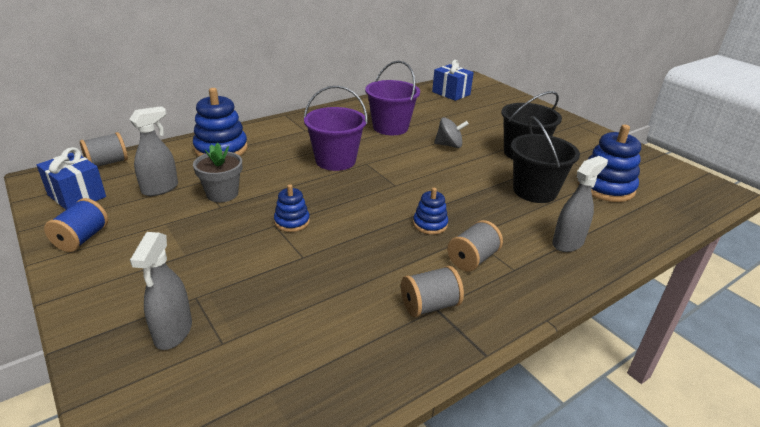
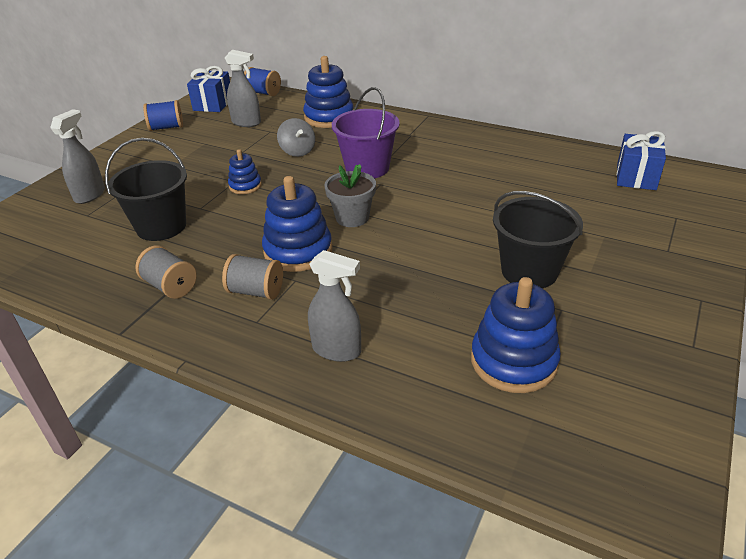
camera: 65 degrees right, 5 degrees up
(107, 163) = (263, 93): grey spool -> blue spool
(173, 332) = (90, 195): grey spray bottle -> grey spray bottle turned 135 degrees clockwise
(222, 194) = (261, 145): grey flower pot -> grey flower pot (352, 218)
(390, 127) = (477, 171): purple bucket -> none
(430, 224) = (298, 251): blue stacking toy -> blue stacking toy, size x1.82
(449, 145) = (482, 216): grey spinning top -> grey spinning top (297, 151)
(534, 191) = (436, 301): black bucket -> black bucket (161, 226)

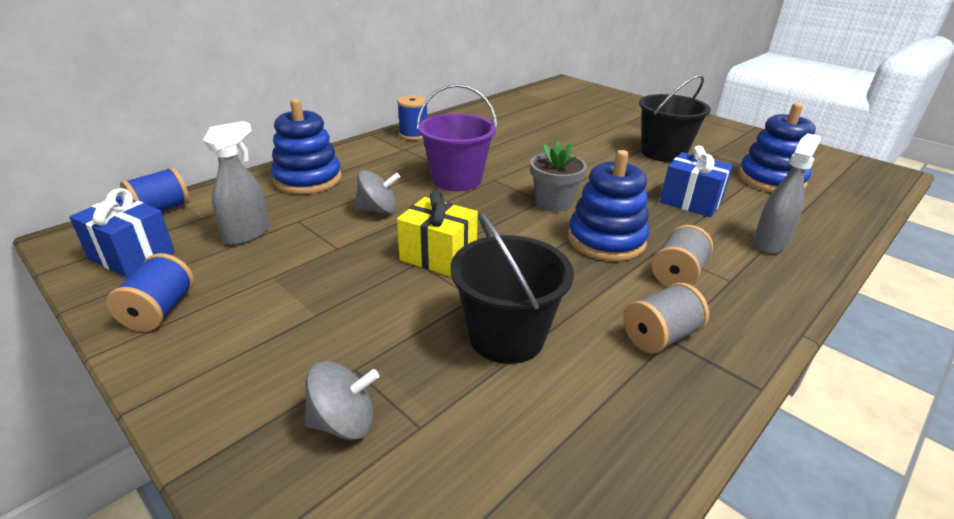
camera: 75 degrees left, 5 degrees down
(90, 195) = (344, 422): grey spray bottle -> grey spinning top
(245, 186) = (438, 256): blue stacking toy -> yellow gift
(444, 131) = (413, 135): none -> blue spool
(636, 177) = (550, 98): blue gift -> blue gift (690, 202)

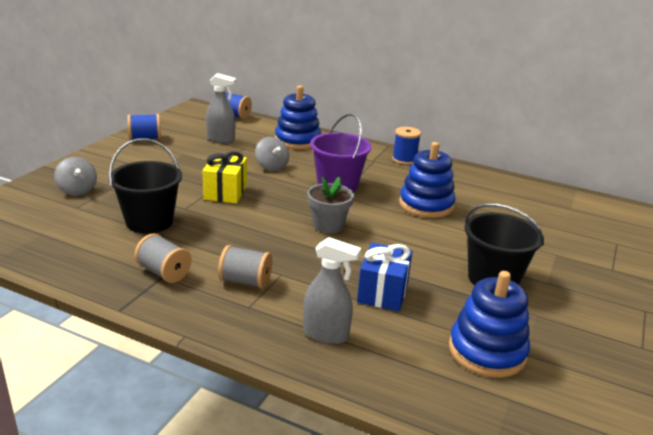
camera: 70 degrees right, 5 degrees down
(132, 256) = (187, 121): blue gift -> none
(606, 240) = (281, 250): blue stacking toy -> blue stacking toy (426, 205)

